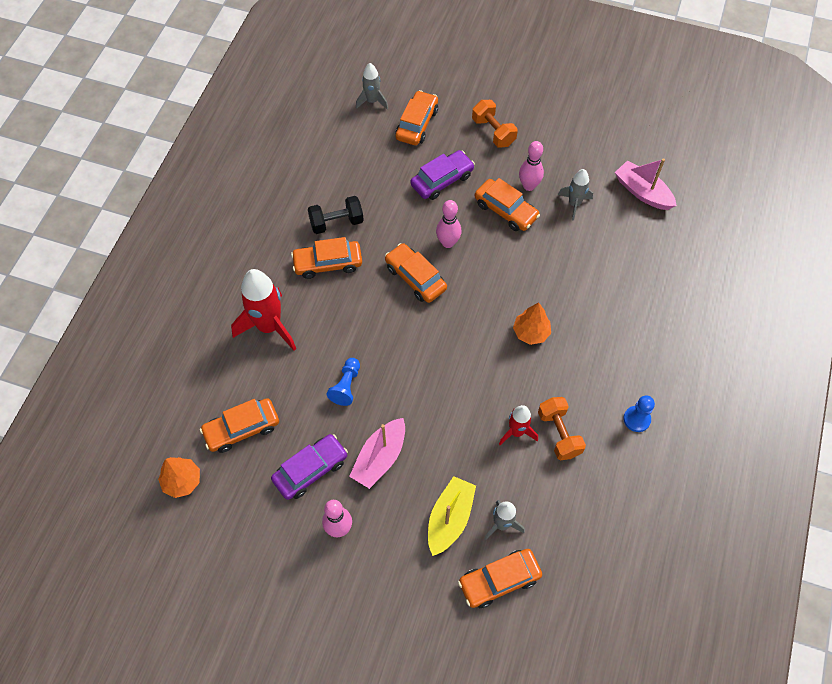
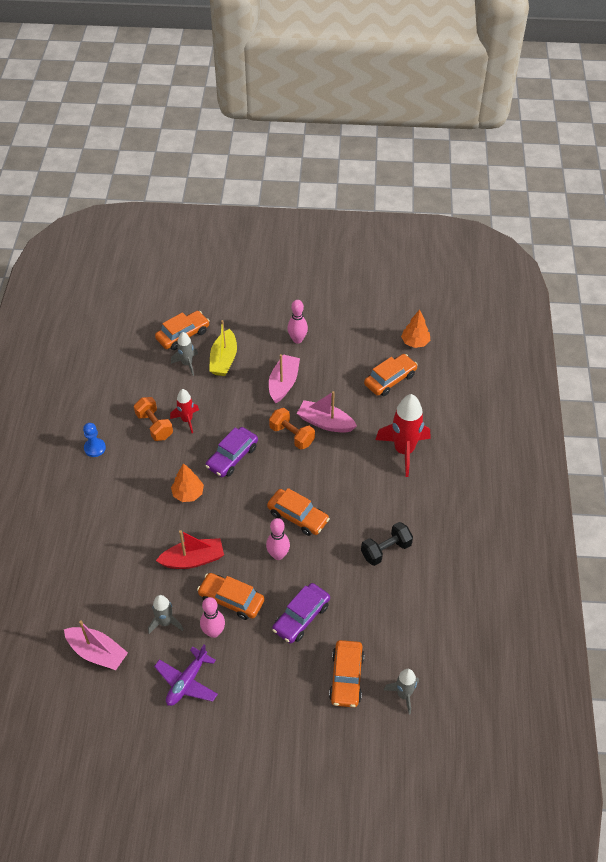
camera: 165 degrees right, 10 degrees down
(310, 470) = (330, 366): purple car -> purple car (232, 457)
(328, 263) = (378, 511): orange car -> none
(346, 386) = (325, 422): blue pawn -> pink boat
(493, 132) = (263, 688): orange dumbbell -> orange dumbbell (292, 435)
(537, 258) = (193, 559): none -> red boat
(561, 151) = (187, 682): none -> purple plane

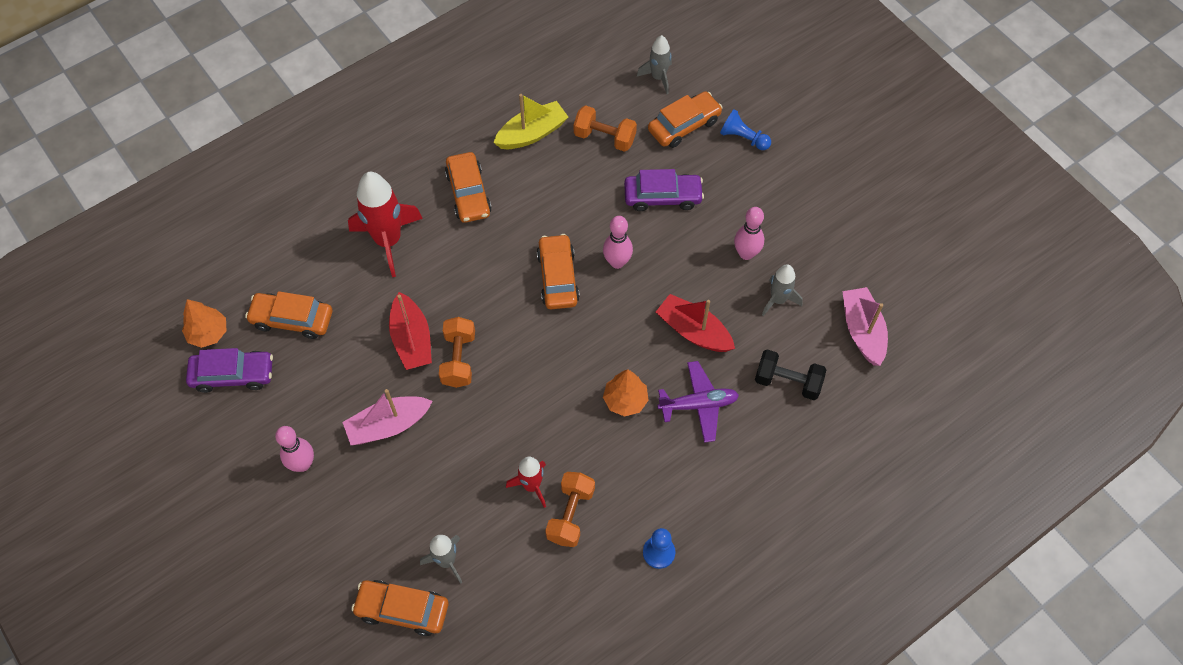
camera: 130 degrees left, 10 degrees up
(187, 682) = (810, 237): purple plane -> purple plane (698, 405)
(224, 359) = (404, 523): yellow boat -> yellow boat (532, 133)
(231, 600) = (701, 264): orange car -> orange car (468, 193)
(232, 457) = (540, 396): purple car -> purple car (233, 375)
(301, 708) = (743, 138): none -> blue pawn
(325, 422) = (412, 339): pink boat -> red boat
(380, 619) = (604, 137): none -> orange dumbbell
(386, 550) = (527, 179): black dumbbell -> black dumbbell (787, 382)

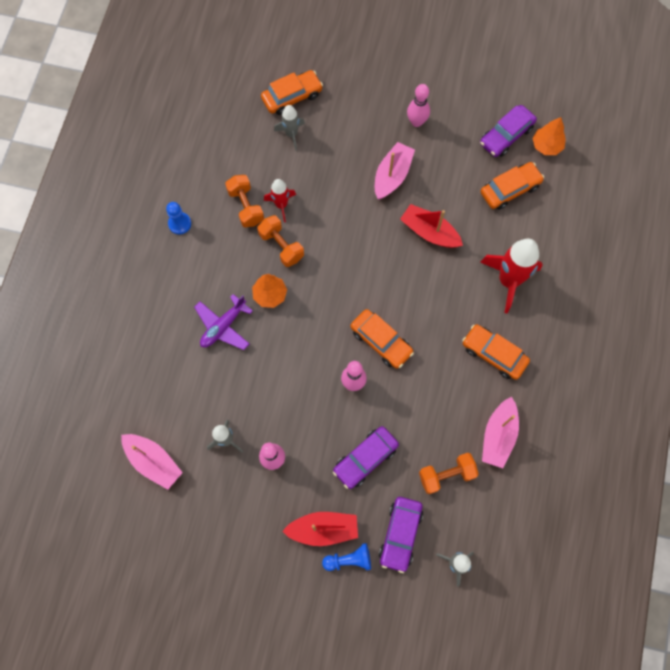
camera: 140 degrees right, 10 degrees up
(458, 359) = (390, 242): orange dumbbell -> orange dumbbell (281, 246)
(532, 133) = (498, 436): yellow boat -> pink boat
(684, 125) = (400, 534): orange car -> purple car
(693, 331) = (264, 373): red boat -> red boat (323, 529)
(787, 382) = (178, 385): black dumbbell -> none

